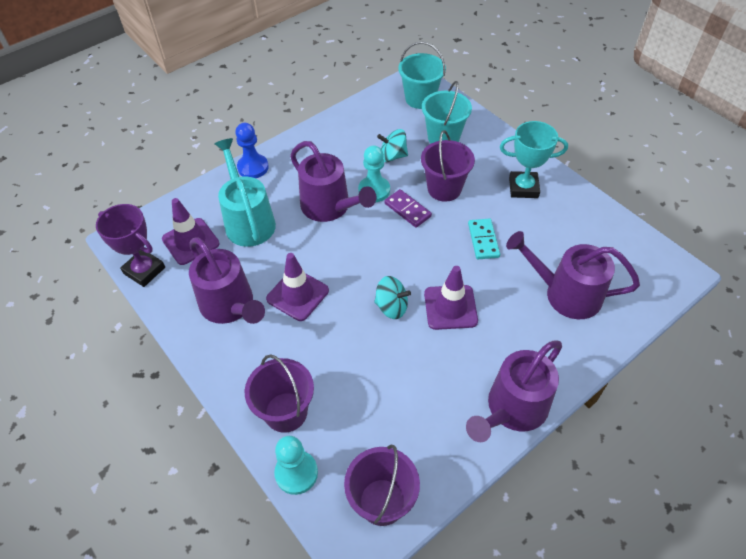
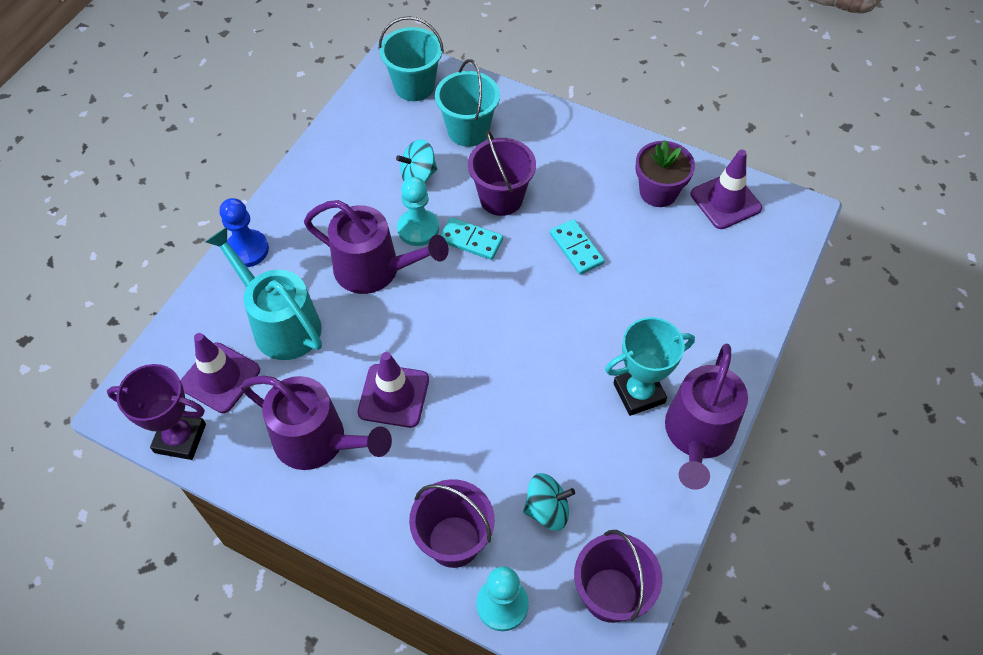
camera: 25 degrees left, 5 degrees up
(391, 307) = (512, 368): turquoise spinning top -> turquoise spinning top (547, 510)
(407, 210) = (471, 240): purple domino -> turquoise domino
(450, 307) = (578, 344): purple traffic cone -> purple traffic cone (725, 201)
(523, 188) = (591, 166): turquoise trophy -> turquoise trophy (639, 393)
(565, 294) = (693, 281): purple watering can -> none
(567, 221) = (658, 192): none -> purple flower pot

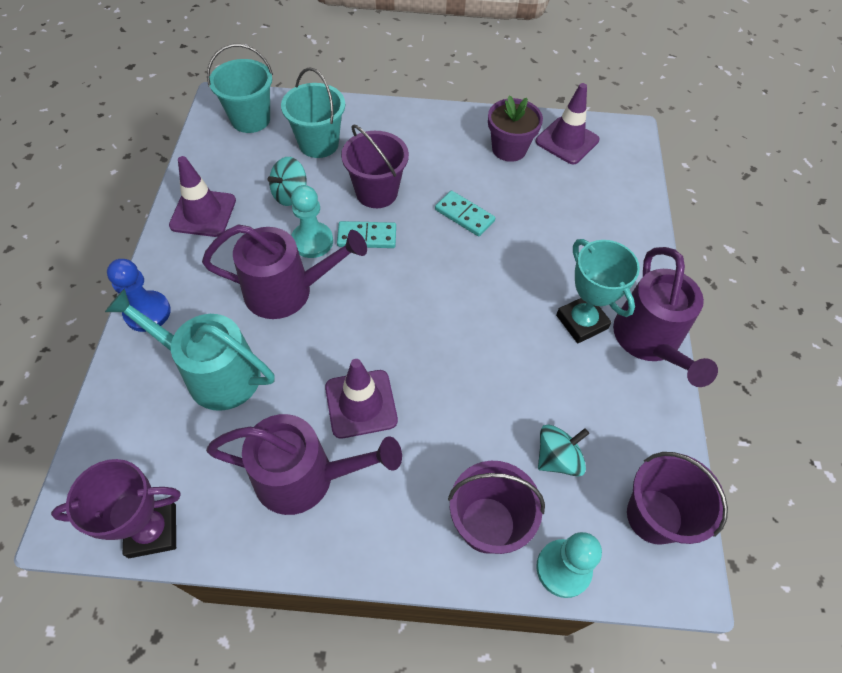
camera: 25 degrees left, 0 degrees up
(220, 378) = (171, 450): purple traffic cone -> purple traffic cone (203, 213)
(639, 393) = (581, 322): turquoise trophy -> turquoise trophy turned 75 degrees counterclockwise

